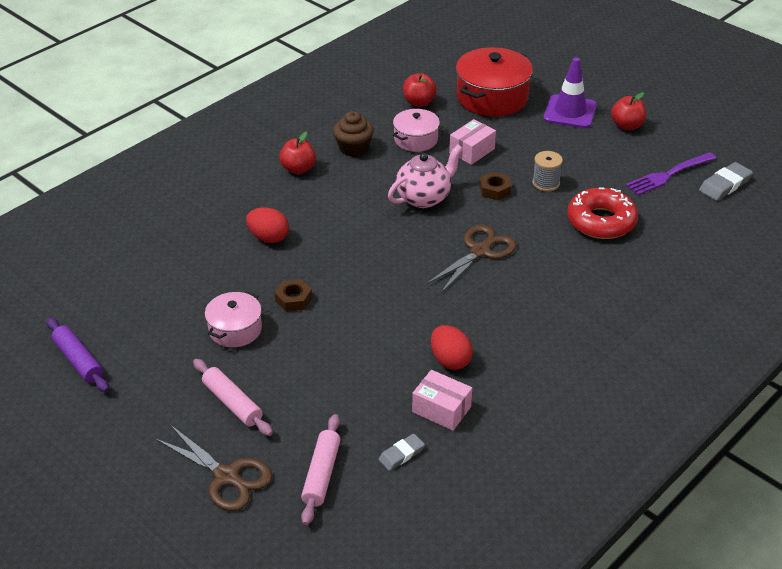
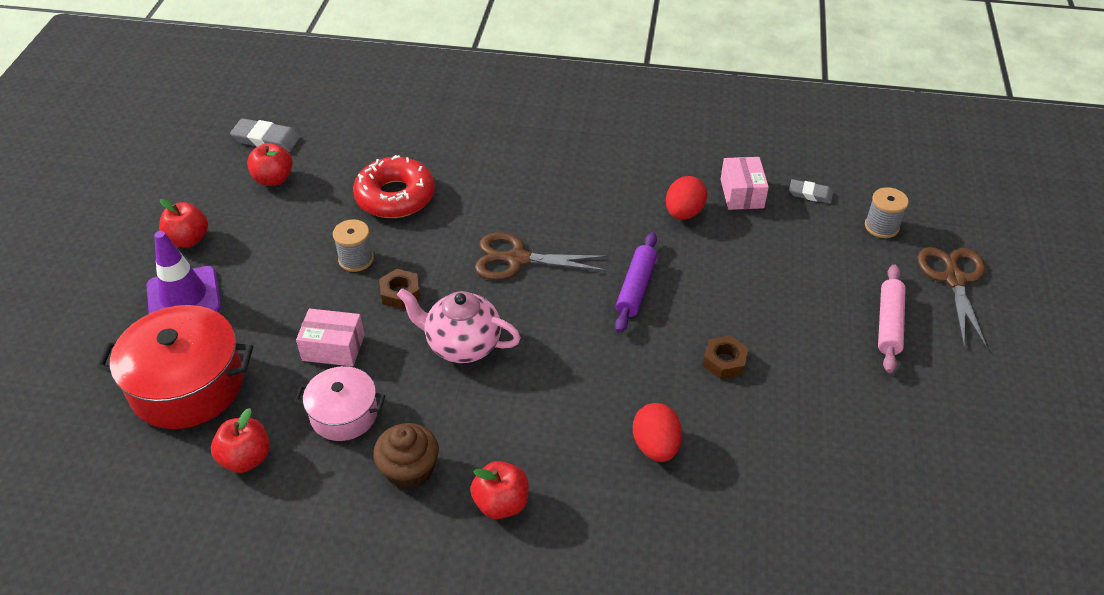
camera: 125 degrees left, 5 degrees up
(78, 361) = (994, 485): purple rolling pin -> purple rolling pin (636, 288)
(235, 329) = (811, 381): pink pot -> none
(322, 474) = (881, 226): pink rolling pin -> grey spool
(668, 175) = (273, 179): purple fork -> red apple

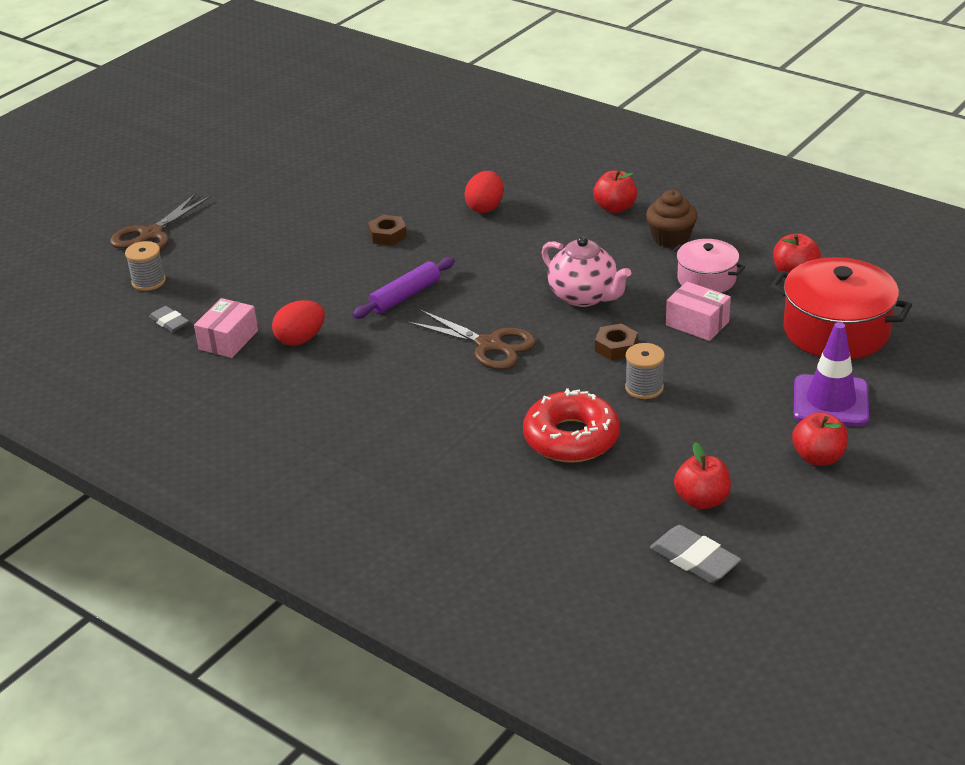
camera: 150 degrees left, 10 degrees down
(889, 324) = (240, 224): pink rolling pin -> none

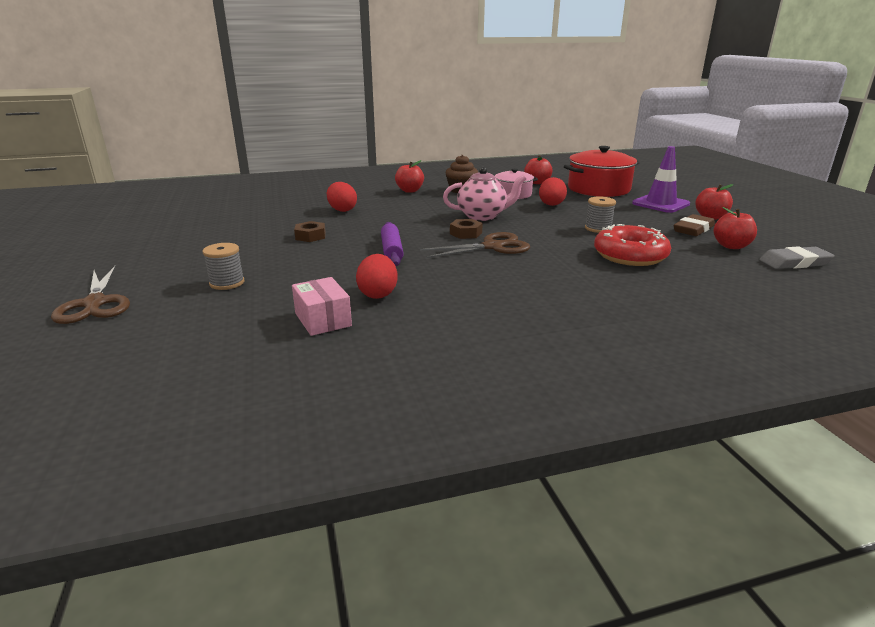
camera: 55 degrees left, 10 degrees down
(148, 281) = (158, 326): grey spool -> grey spool (227, 283)
(169, 322) = (241, 336): grey eraser -> none
(616, 347) = (547, 223): brown nut -> brown nut (465, 233)
(697, 323) = (551, 205): pink box -> red egg
(738, 456) = (693, 229): none -> brown eraser

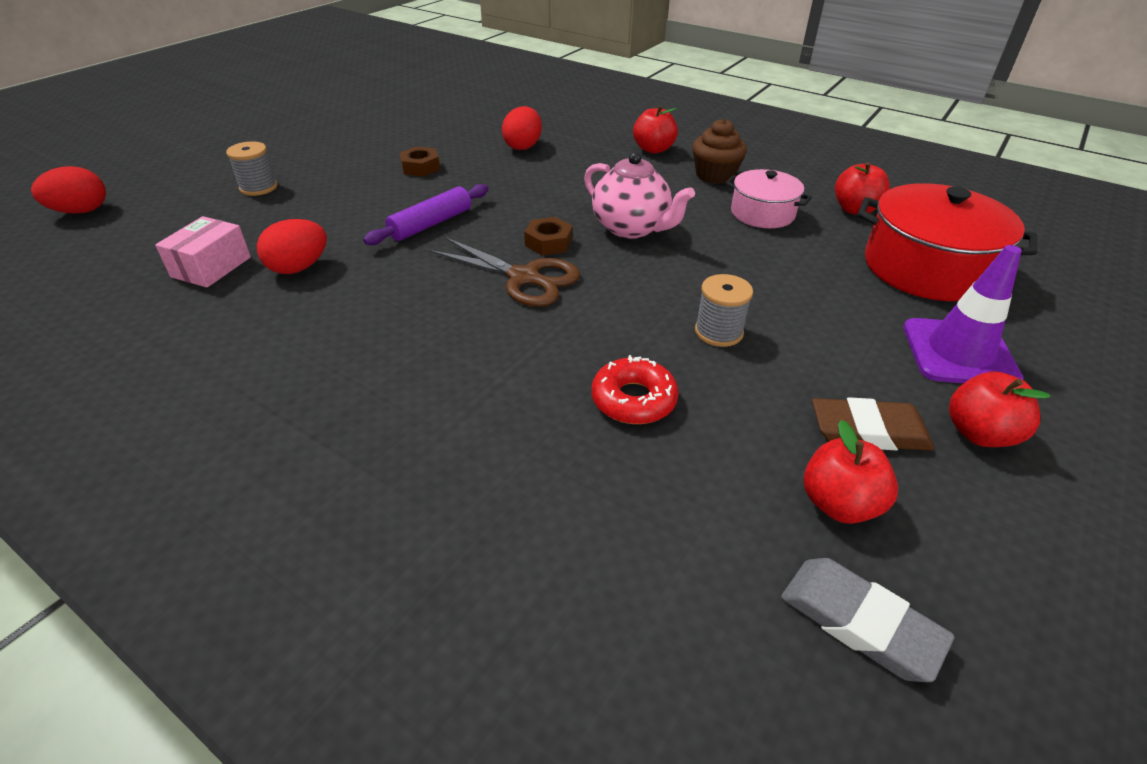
camera: 50 degrees right, 15 degrees up
(95, 304) = (171, 162): brown scissors -> none
(551, 205) = (764, 258): red egg -> red egg (81, 211)
(630, 255) = (633, 400): red donut -> red donut, size x0.65

